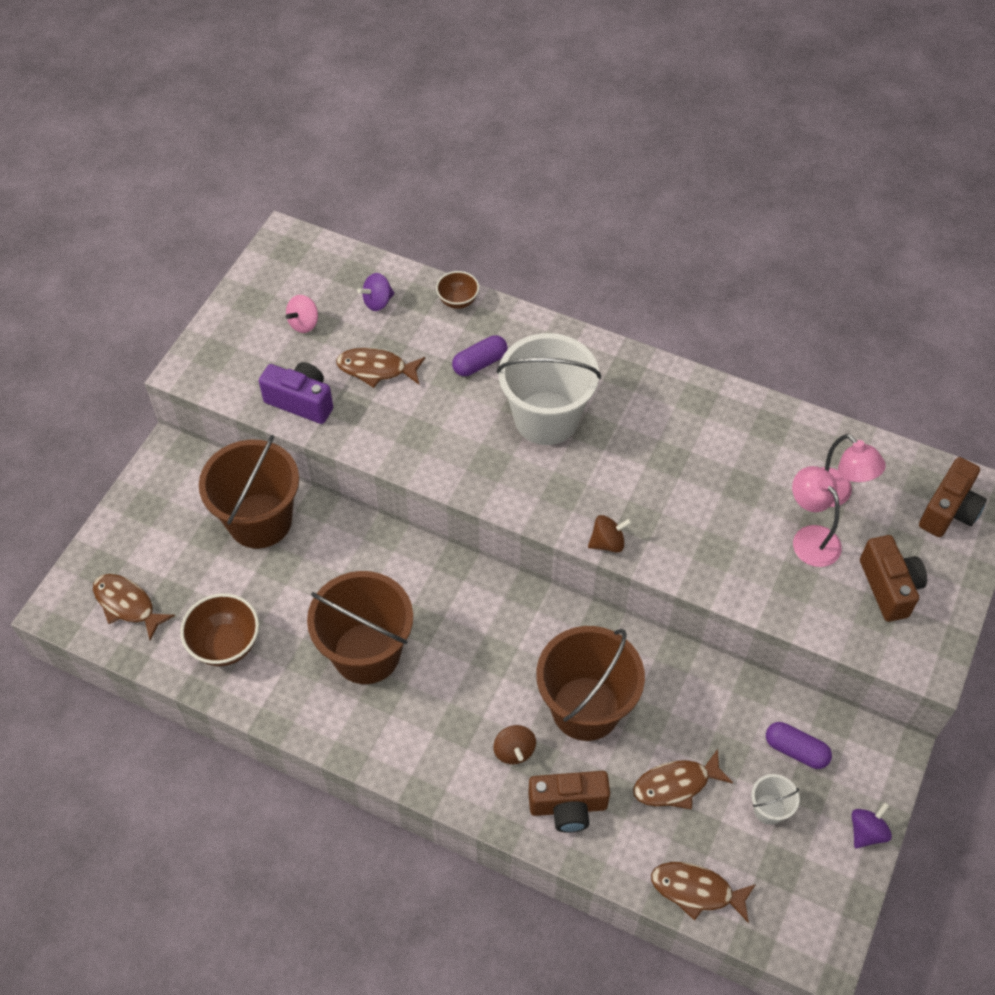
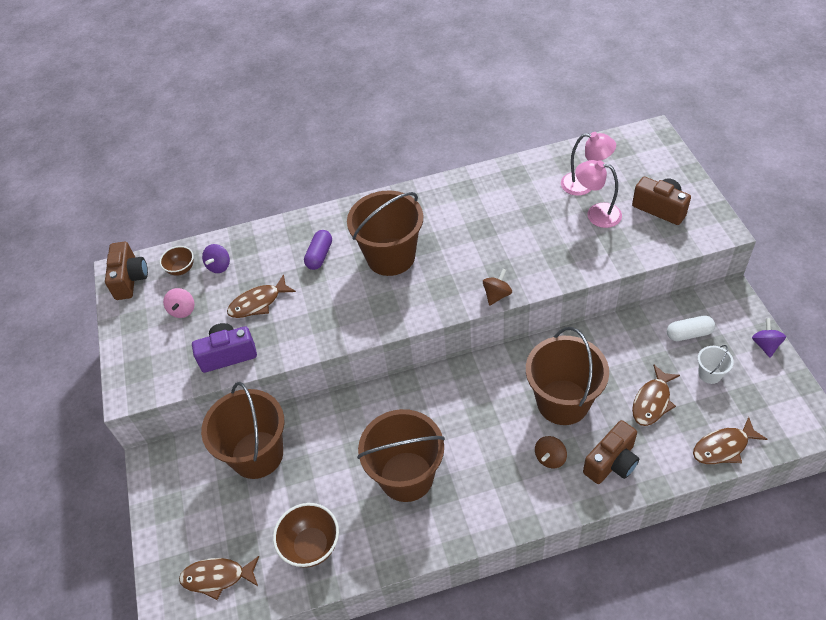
camera: 35 degrees left, 5 degrees down
(458, 301) = (270, 232): brown bowl -> brown bowl (181, 269)
(514, 751) = (550, 458): brown spinning top -> brown spinning top turned 90 degrees clockwise
(546, 418) = (390, 257): white bucket -> brown bucket
(795, 750) = (689, 334): purple capsule -> white capsule
(949, 510) = (645, 153): brown camera -> brown camera (130, 279)

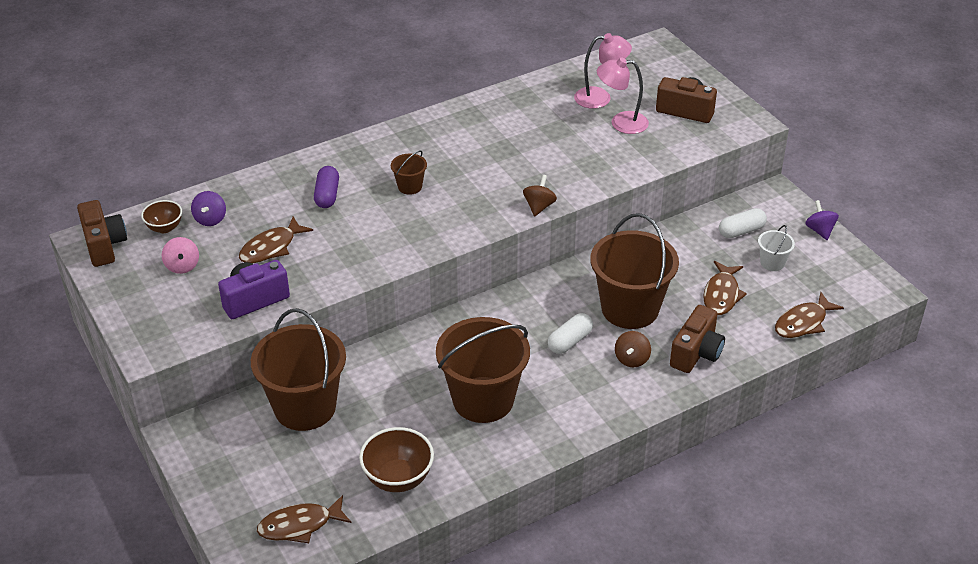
camera: 20 degrees left, 10 degrees down
(390, 257) = (410, 186): brown bucket -> brown bucket, size x0.43
(499, 428) = (570, 341): none -> white capsule

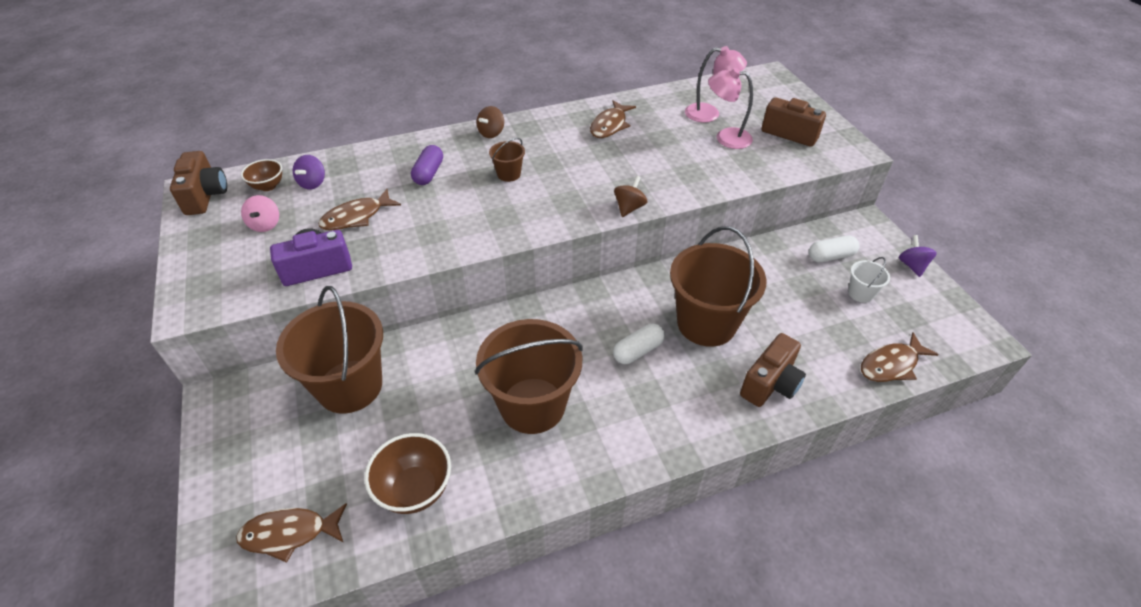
camera: 10 degrees right, 5 degrees up
(632, 359) = (699, 381): brown spinning top -> brown spinning top (491, 133)
(722, 295) = (804, 321): brown fish -> brown fish (610, 125)

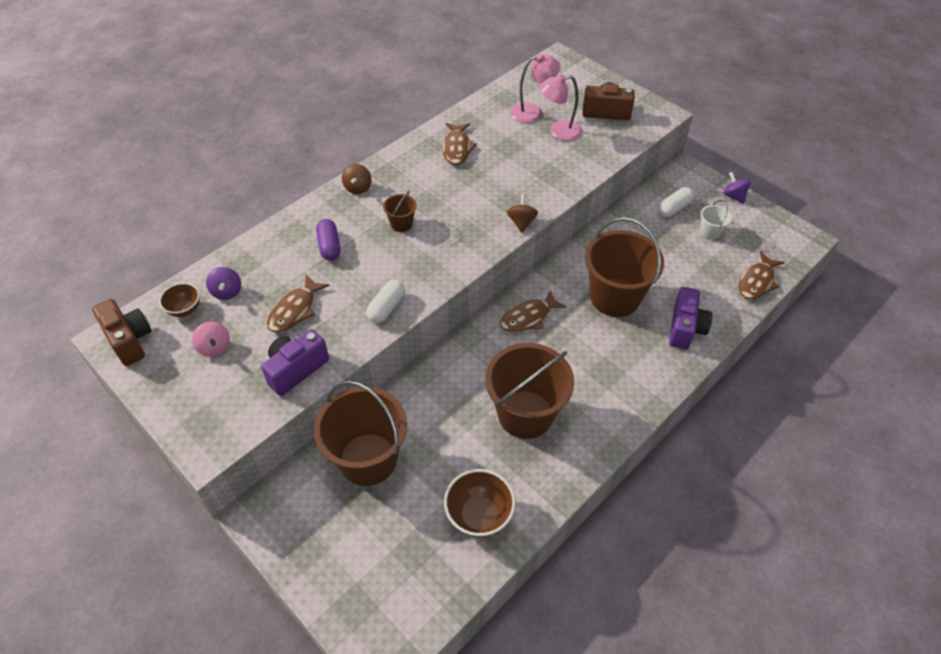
camera: 25 degrees left, 5 degrees up
(289, 533) = (405, 591): brown fish -> brown fish (528, 317)
(638, 351) = (577, 339): white capsule -> white capsule (386, 308)
(770, 384) = (685, 328): brown camera -> purple camera

